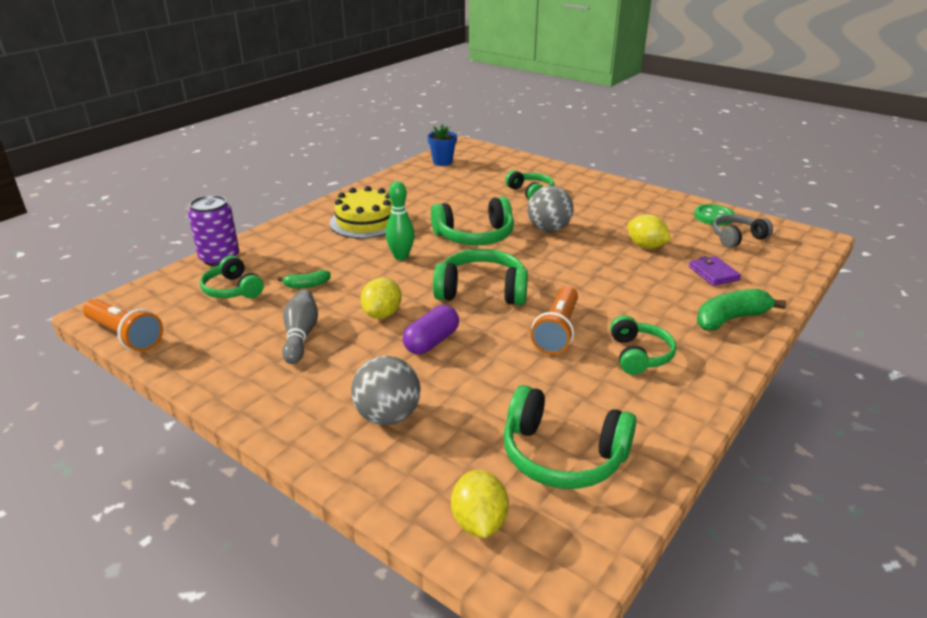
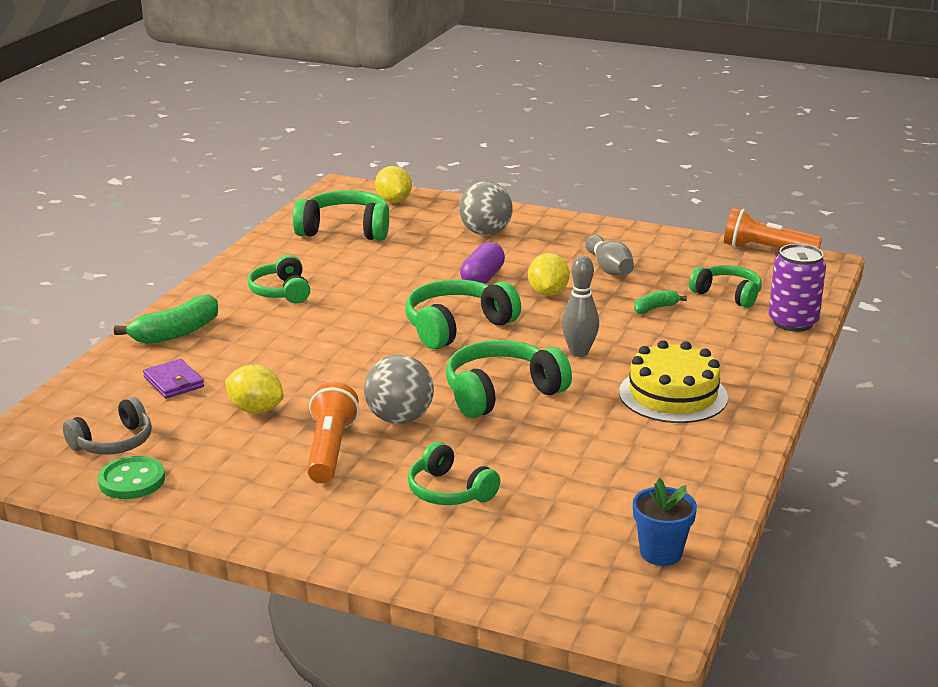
camera: 165 degrees right, 5 degrees down
(401, 256) = (579, 352): green bowling pin -> grey bowling pin
(482, 291) = (457, 327): green headphones -> green headphones turned 150 degrees clockwise
(557, 331) = (363, 300): orange flashlight -> orange flashlight (330, 449)

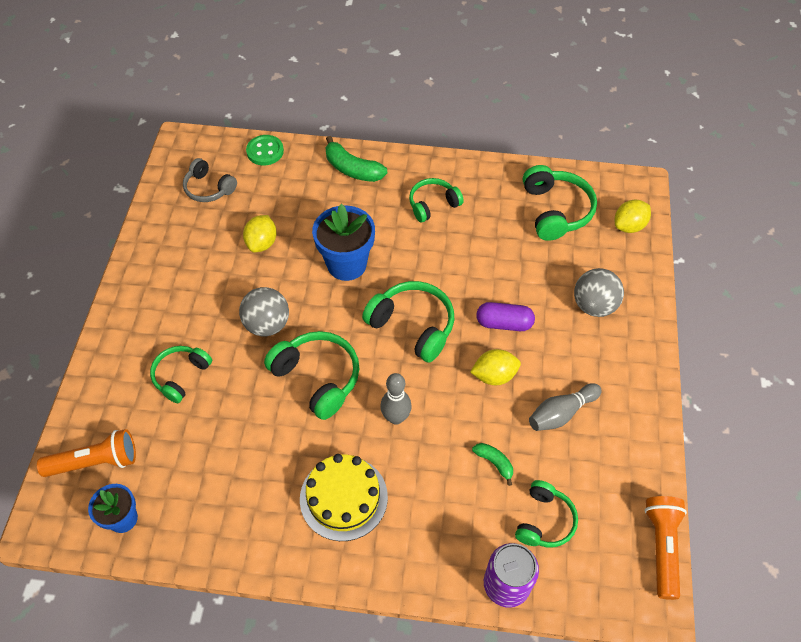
camera: 75 degrees right, 30 degrees up
(132, 480) = (169, 211): green button -> green button (265, 151)
(174, 382) = (287, 190): purple wallet -> none
(330, 449) = (221, 297): orange flashlight -> orange flashlight (96, 462)
(336, 355) = (346, 264): none -> blue flower pot

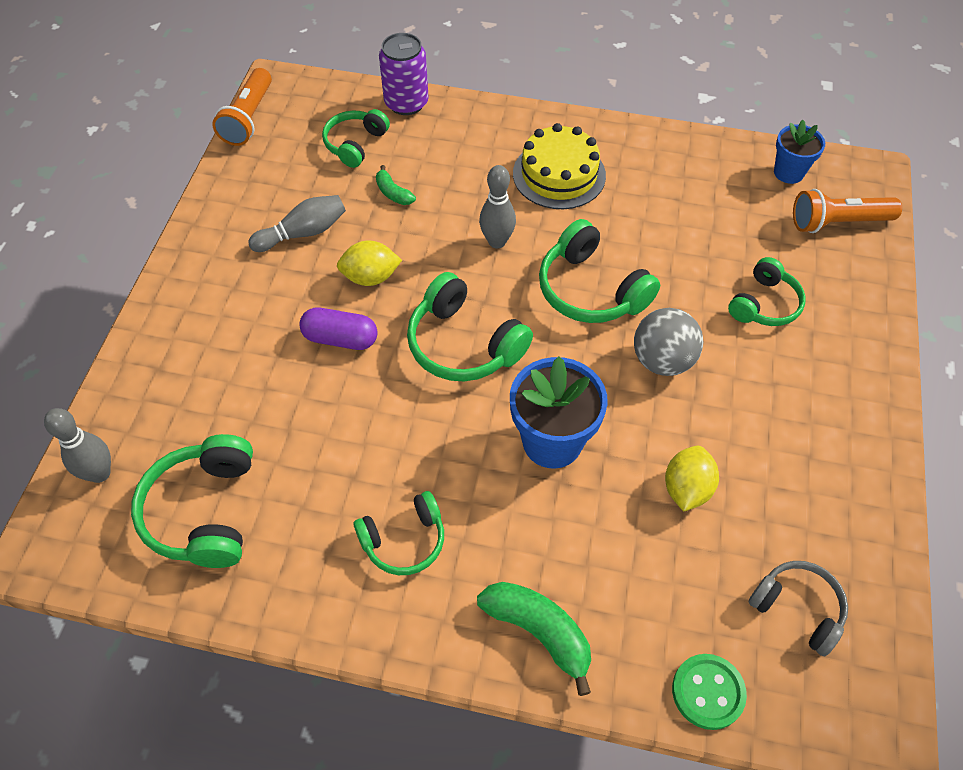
camera: 175 degrees left, 0 degrees up
(594, 305) = (210, 353): grey ball -> none
(629, 226) = (100, 473): yellow lemon -> grey bowling pin

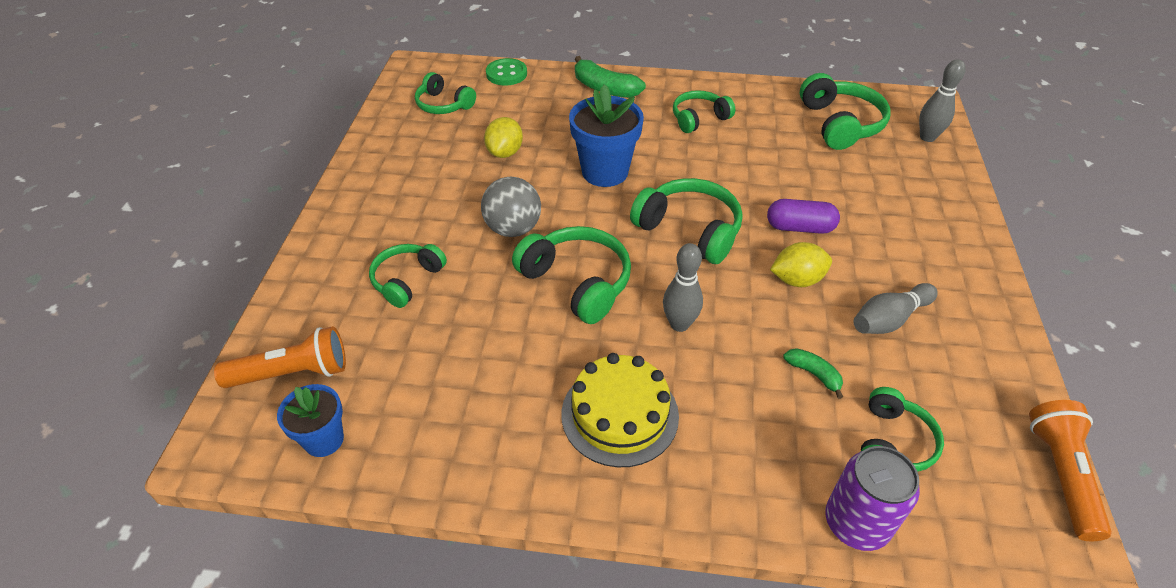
camera: 175 degrees right, 10 degrees down
(798, 608) = (443, 105): grey headphones -> green headphones

